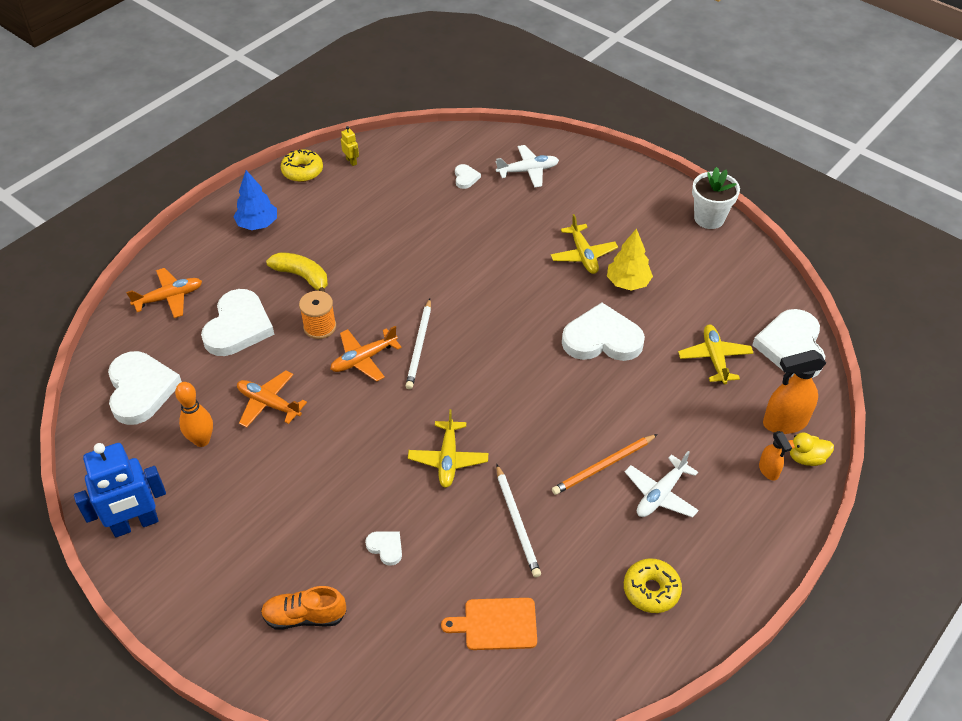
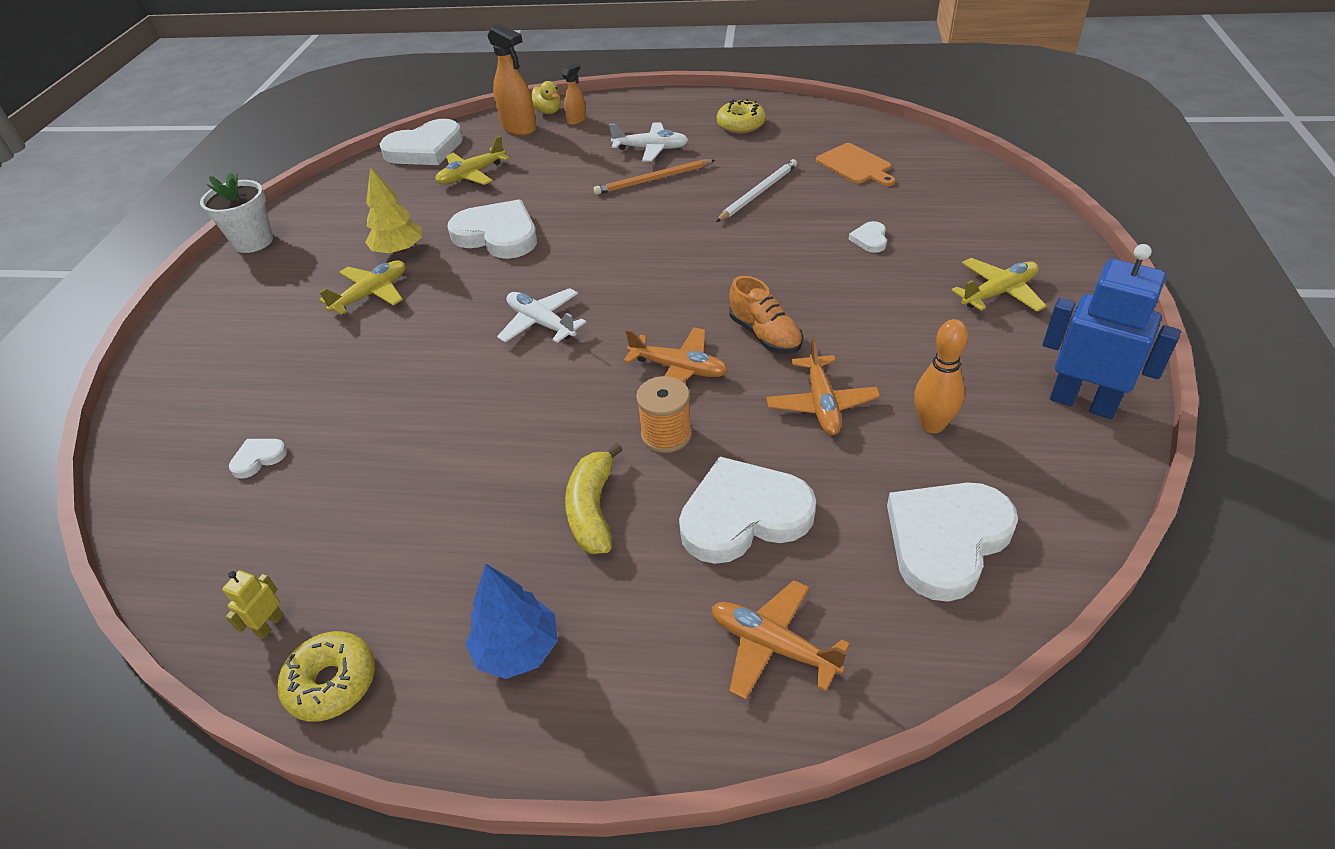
camera: 120 degrees left, 5 degrees down
(305, 616) = (986, 245): orange shoe -> orange shoe (765, 335)
(419, 346) = (618, 339): white pencil -> none
(448, 459) = (740, 252): yellow plane -> yellow plane (999, 293)
(528, 171) = (215, 406): white plane -> white plane (541, 323)
(602, 339) = (498, 235): white heart -> white heart turned 150 degrees clockwise
(603, 466) = (653, 180): orange pencil -> orange pencil turned 135 degrees clockwise

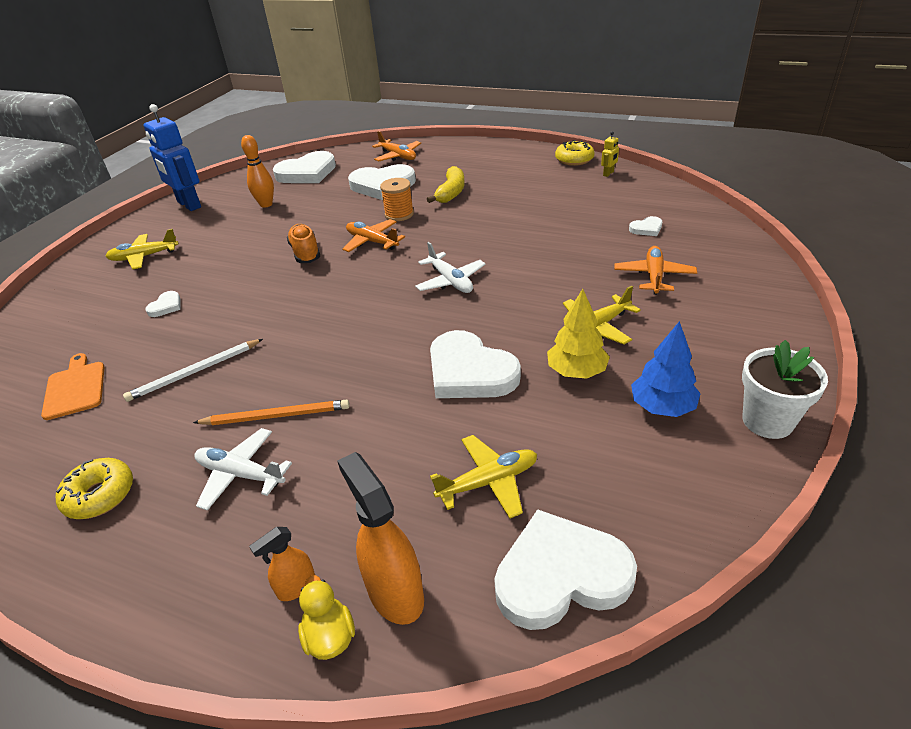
camera: 165 degrees left, 5 degrees down
(517, 649) = (496, 161): blue tree -> blue tree (662, 407)
(821, 404) = (308, 217): orange plane -> orange plane (654, 276)

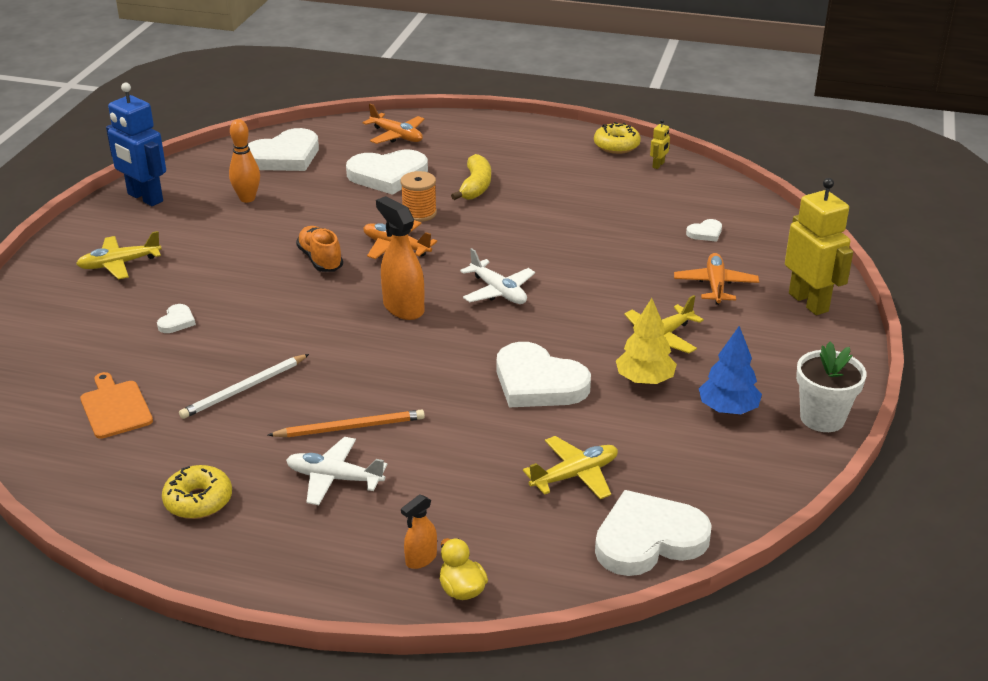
camera: 10 degrees left, 5 degrees down
(395, 592) = (509, 558): orange spray bottle -> orange spray bottle (403, 308)
(747, 293) = (809, 302): none -> yellow robot

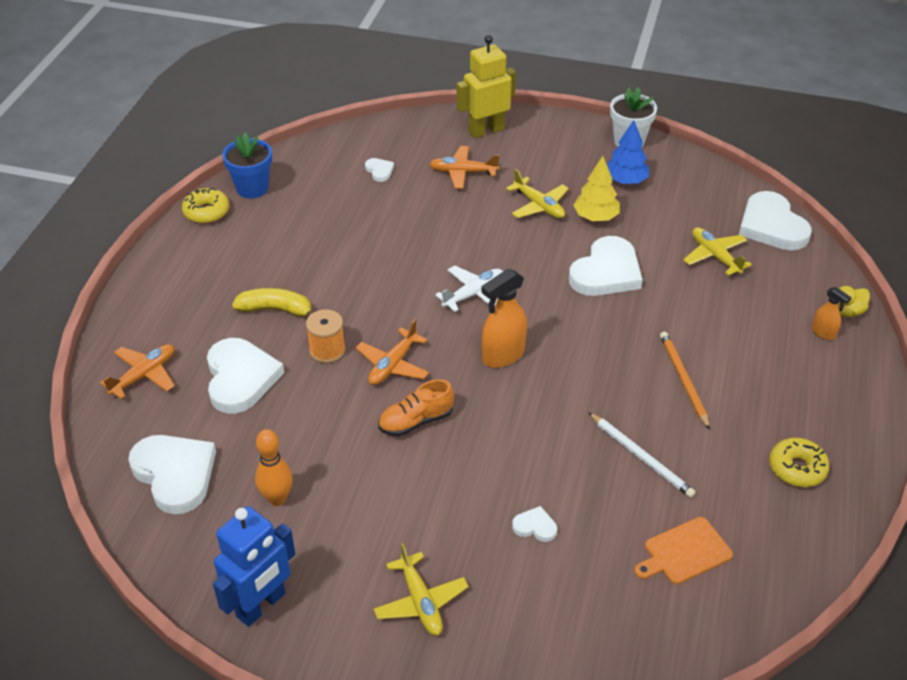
camera: 90 degrees left, 10 degrees up
(334, 478) = (749, 385): white plane -> none
(658, 165) = (252, 188): yellow robot -> blue flower pot

